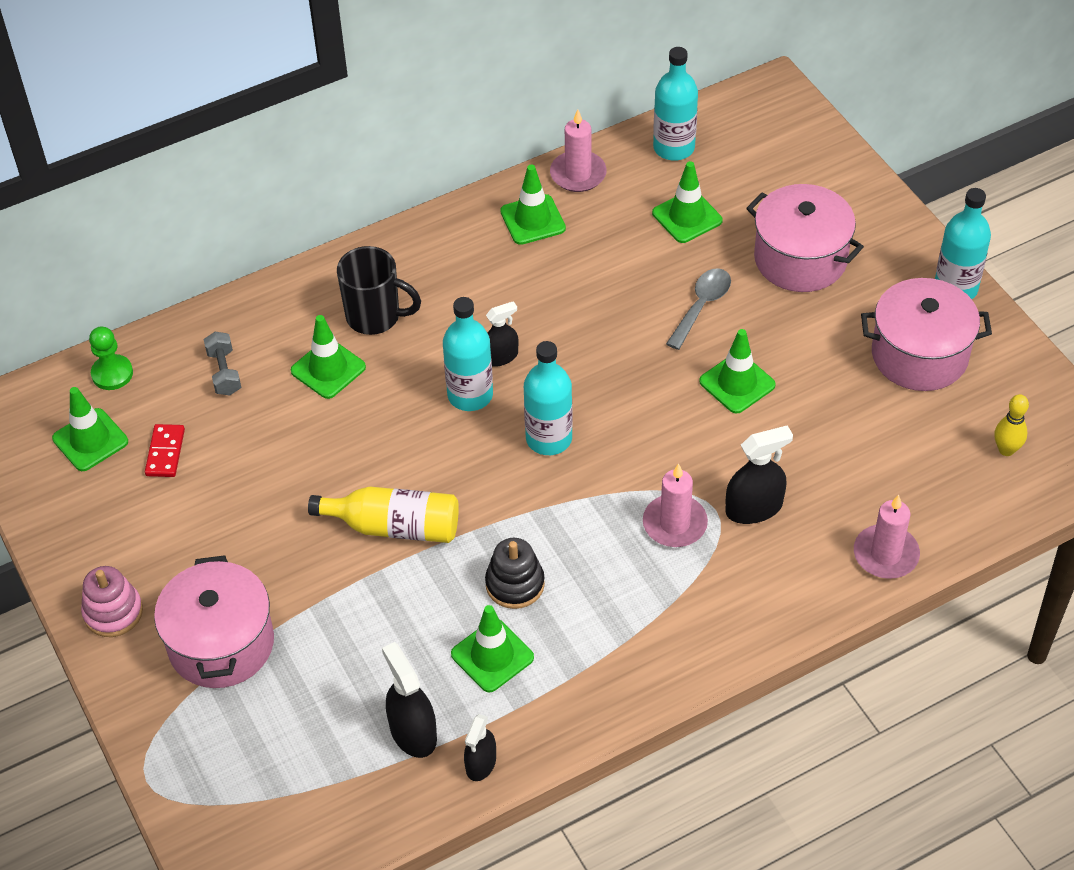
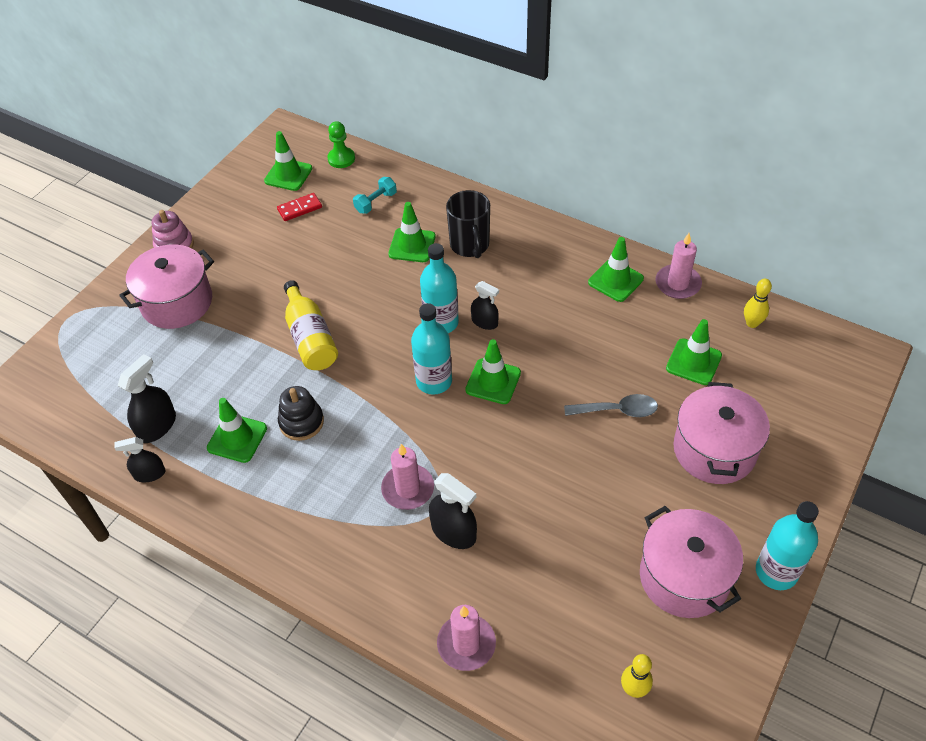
camera: 60 degrees right, 0 degrees up
(224, 372) = (375, 202): grey dumbbell -> turquoise dumbbell
(674, 148) = (752, 323): turquoise bottle -> yellow bowling pin
(737, 383) = (562, 466): green traffic cone -> green traffic cone (493, 381)

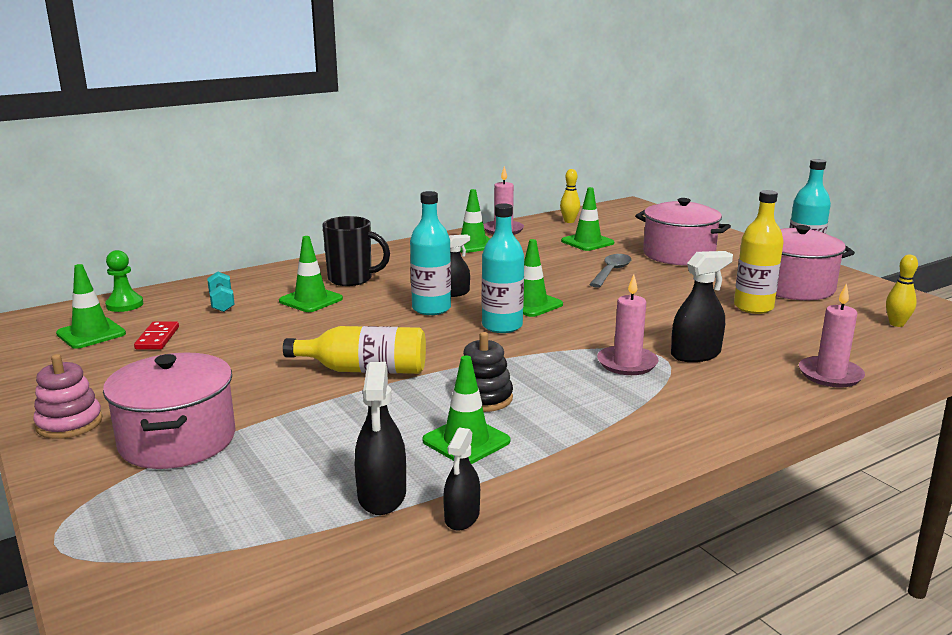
camera: 65 degrees left, 30 degrees down
(157, 426) = (382, 495): black spray bottle -> black spray bottle turned 150 degrees counterclockwise
(598, 552) = (753, 307): none -> yellow bottle

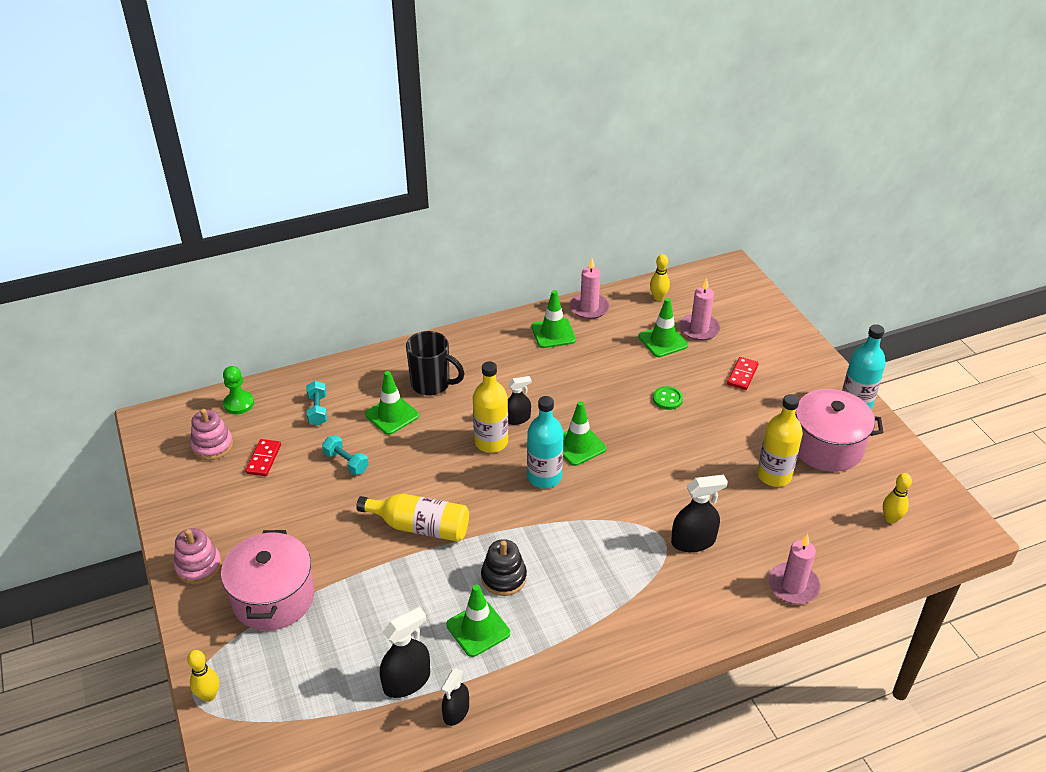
camera: 10 degrees right, 20 degrees up
(81, 540) = (209, 695): none -> yellow bowling pin
(91, 334) = (212, 446): green traffic cone -> pink stacking toy
(262, 333) = (346, 462): none -> turquoise dumbbell
(382, 495) = (406, 681): black spray bottle -> black spray bottle turned 135 degrees counterclockwise
(431, 309) = (491, 442): turquoise bottle -> yellow bottle
(611, 272) = (667, 399): grey spoon -> green button
(627, 363) = (631, 546): pink candle -> pink candle (699, 329)
(678, 254) = (742, 375): pink pot -> red domino

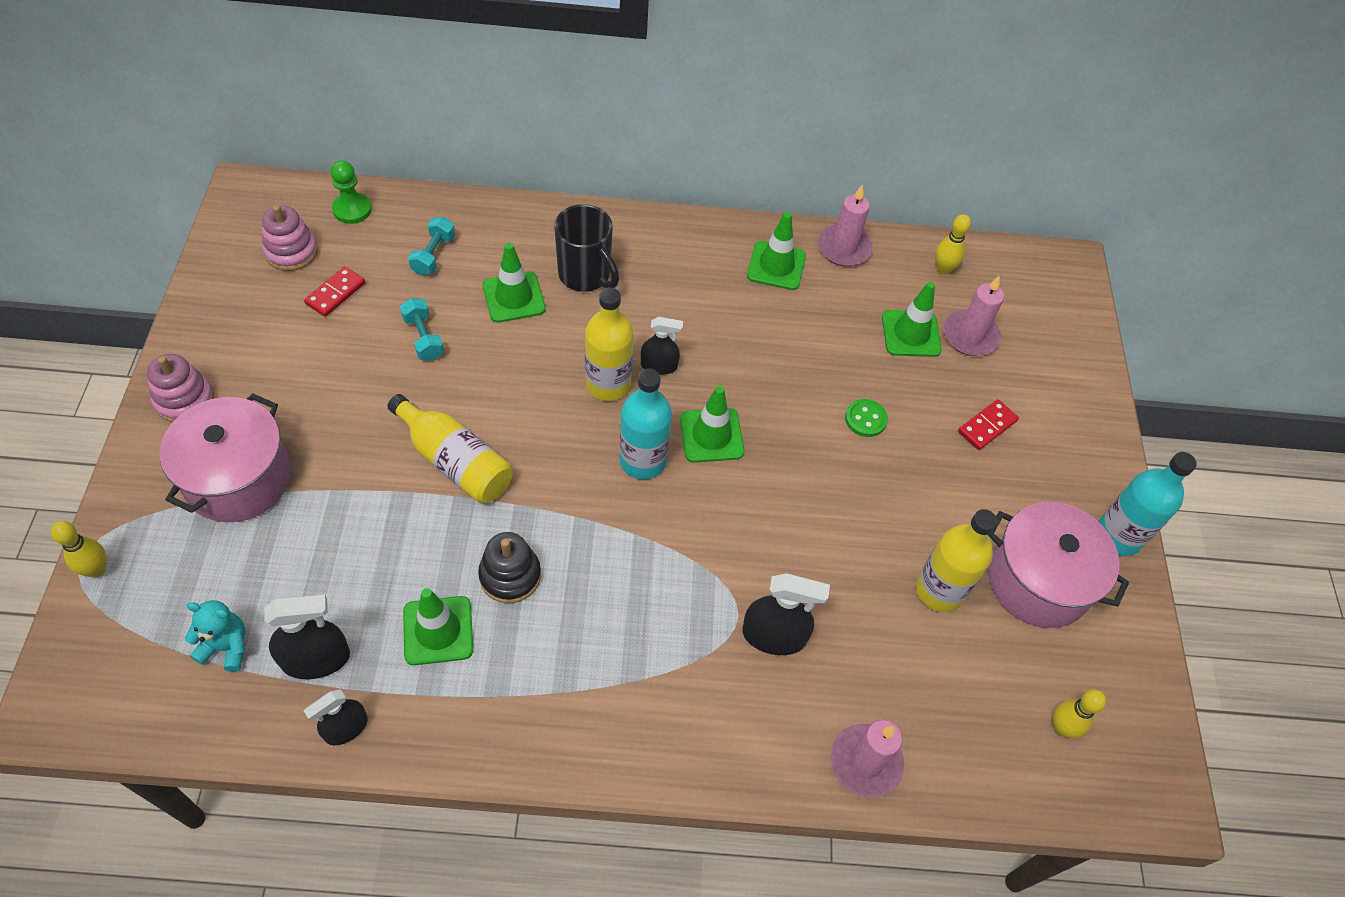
camera: 20 degrees right, 15 degrees up
(338, 701) = (226, 647): none -> turquoise teddy bear

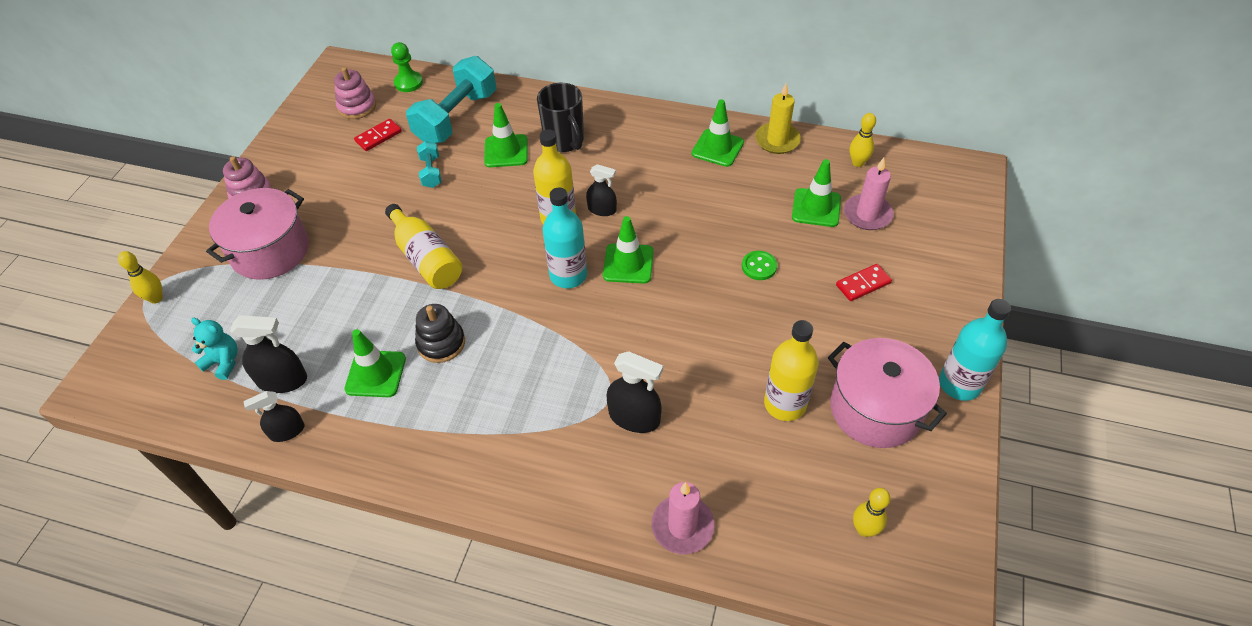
camera: 20 degrees right, 5 degrees down
(433, 255) = (456, 117): turquoise dumbbell -> turquoise dumbbell, size x2.12
(843, 248) = (777, 140): pink candle -> yellow candle

